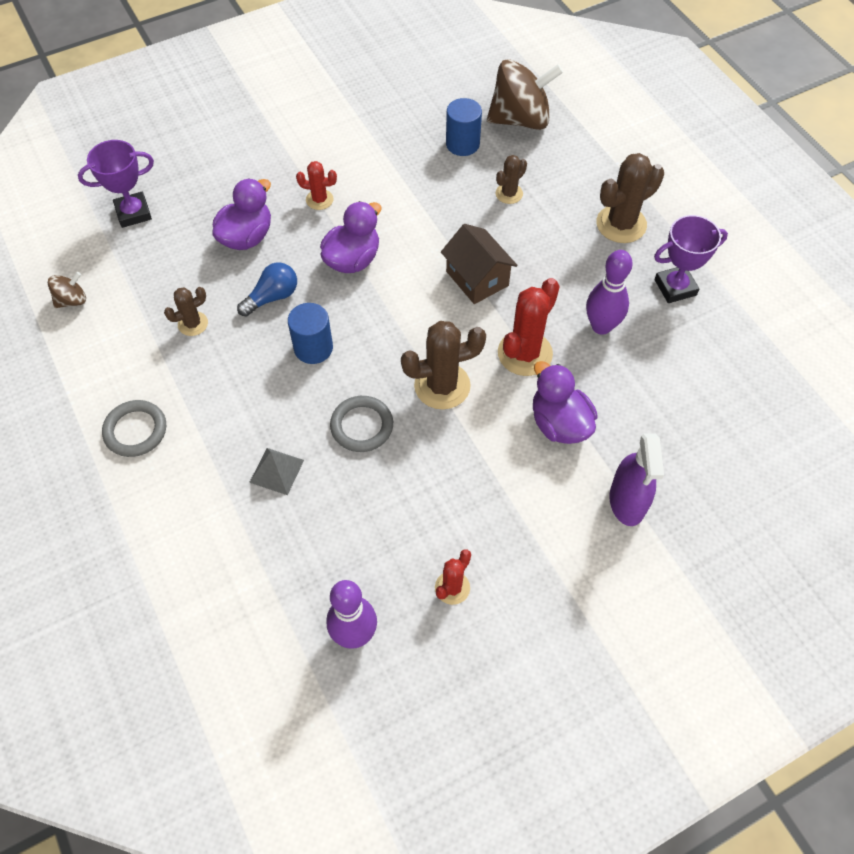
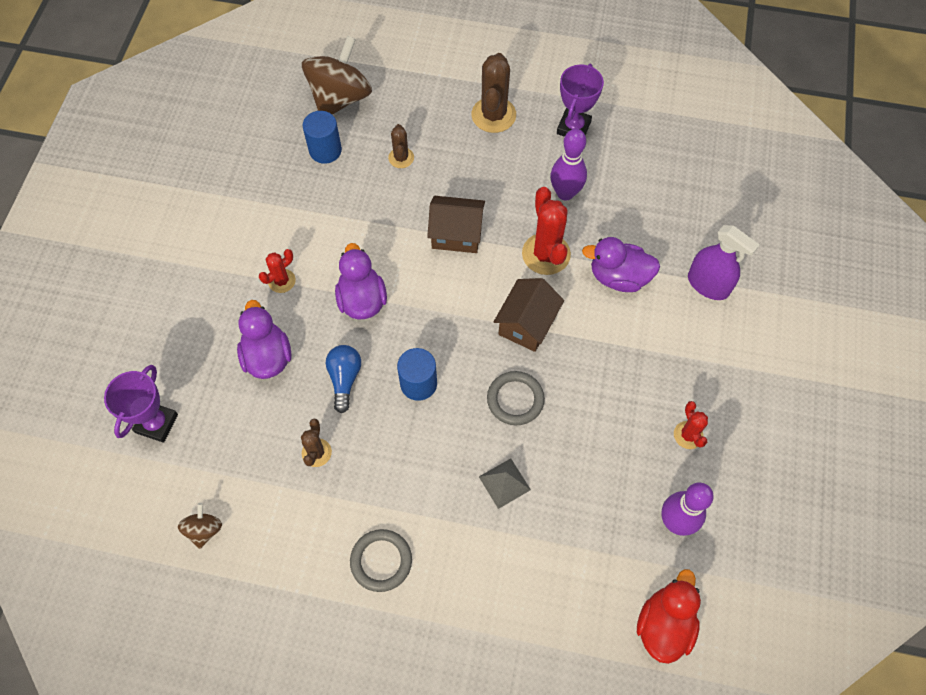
camera: 50 degrees left, 5 degrees up
(244, 691) = (664, 625): none -> red duck
(442, 386) = (527, 324): brown cactus -> brown house

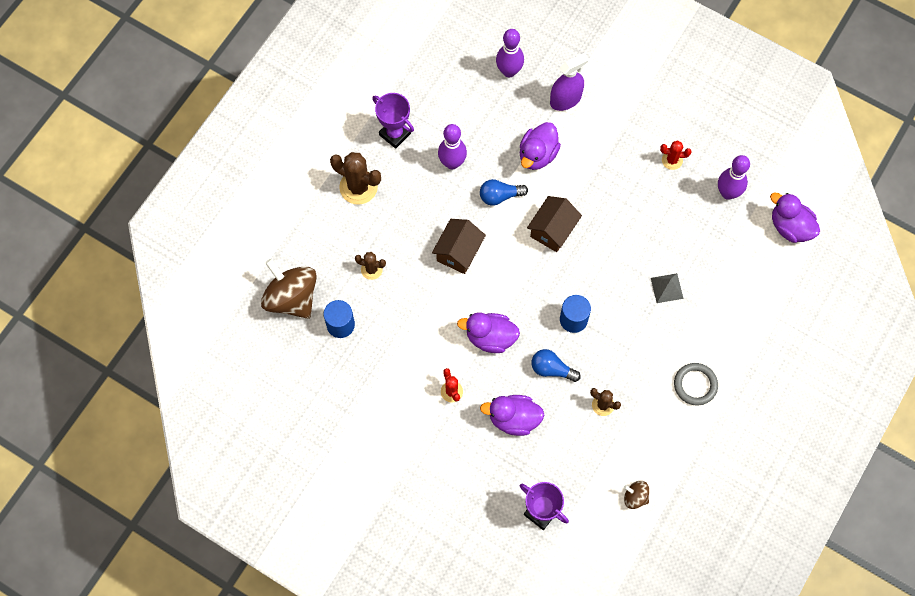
camera: 70 degrees left, 5 degrees up
(515, 399) = (608, 259): grey ring -> none
(527, 324) = (553, 230): brown house -> brown house turned 75 degrees clockwise
(546, 254) = (500, 196): red cactus -> blue light bulb
(664, 625) = (790, 227): red duck -> purple duck
(712, 213) = (509, 71): none -> purple bowling pin

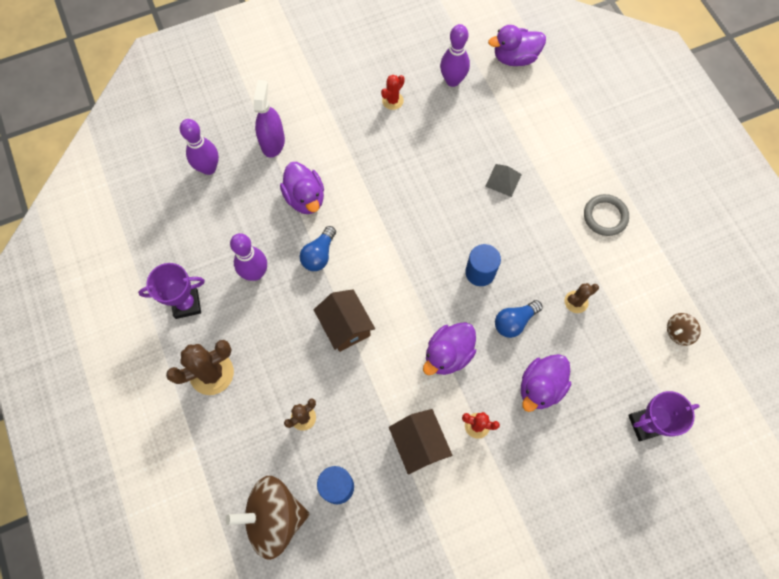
camera: 55 degrees left, 0 degrees up
(553, 230) = (384, 233): brown house -> brown house (419, 444)

